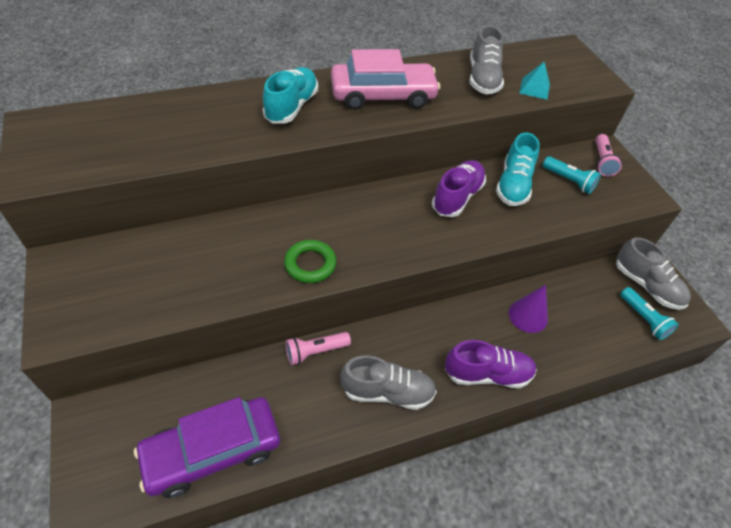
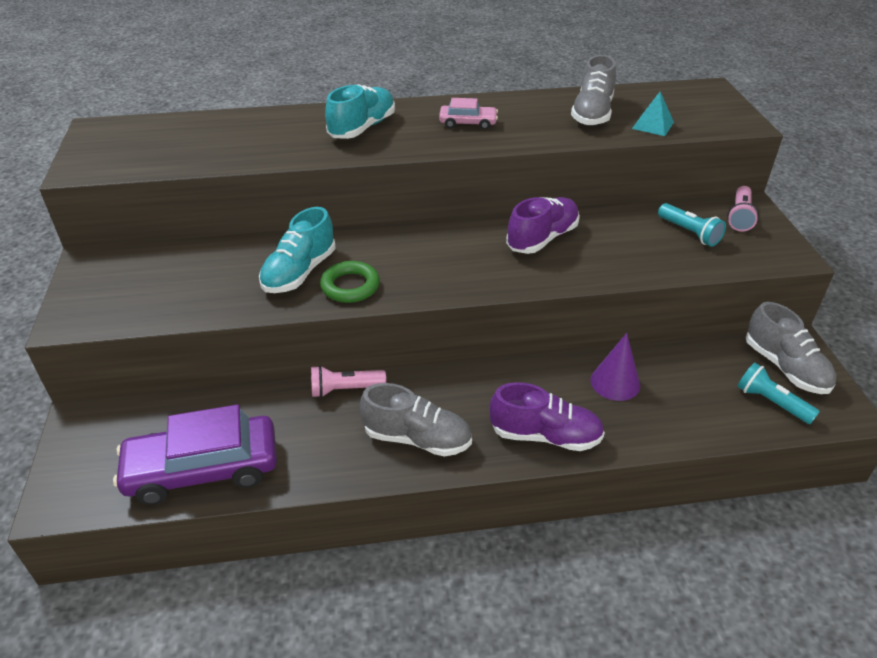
camera: 15 degrees right, 10 degrees down
(383, 95) = (468, 123): pink car -> pink car, size x0.49
(513, 185) = (616, 232): turquoise shoe -> turquoise shoe (299, 272)
(644, 319) = (771, 402): turquoise flashlight -> turquoise flashlight turned 150 degrees clockwise

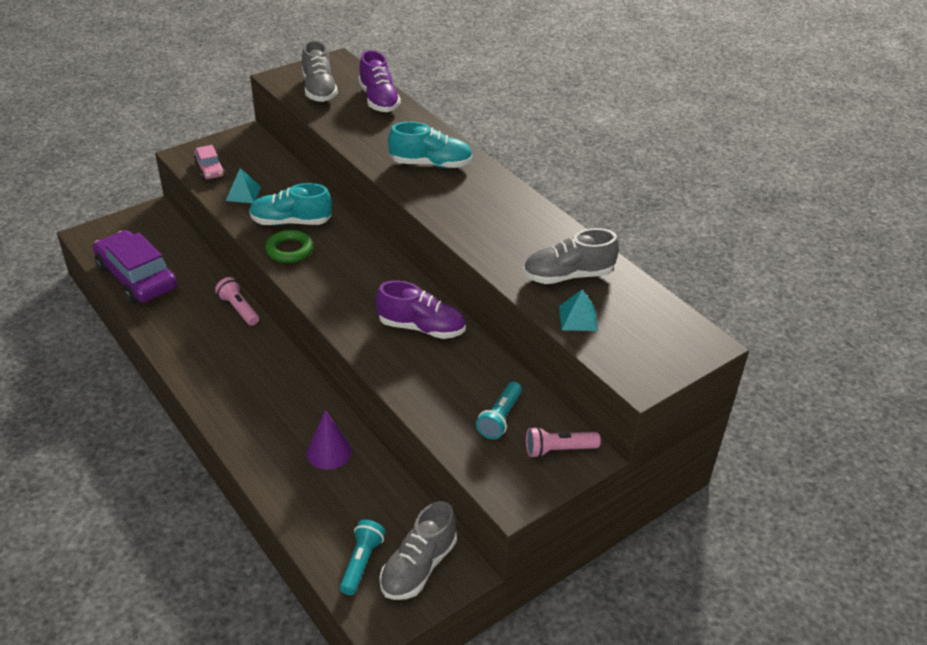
camera: 60 degrees right, 0 degrees up
(207, 293) = (243, 193): none -> turquoise pyramid
(417, 438) = (208, 360): grey shoe -> grey shoe (319, 90)
(468, 123) = (485, 211): pink car -> pink car (209, 169)
(545, 435) = (245, 426): purple shoe -> purple shoe (379, 100)

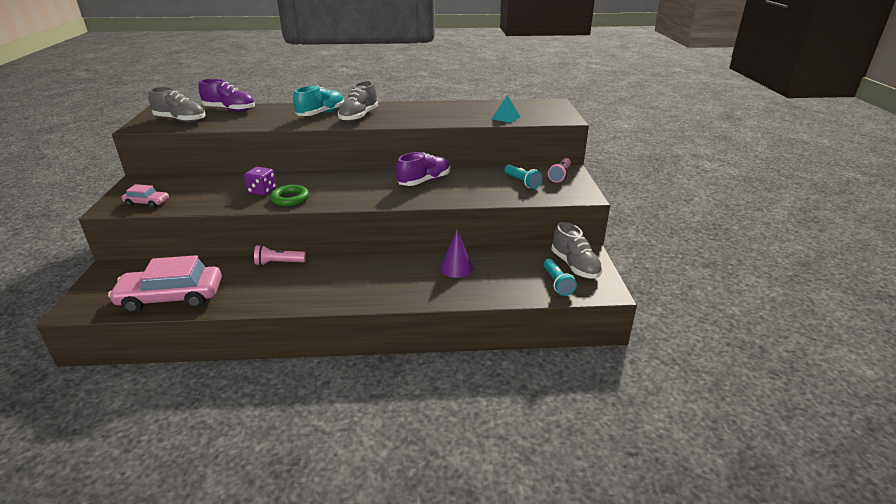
camera: 55 degrees left, 10 degrees down
(137, 277) = (171, 297): purple car -> pink car
(243, 193) = (200, 198): turquoise pyramid -> none
(291, 222) = (262, 191): turquoise shoe -> purple dice
(361, 562) = (557, 283): turquoise flashlight -> turquoise flashlight turned 150 degrees counterclockwise
(568, 276) = (470, 112): grey shoe -> grey shoe (359, 117)

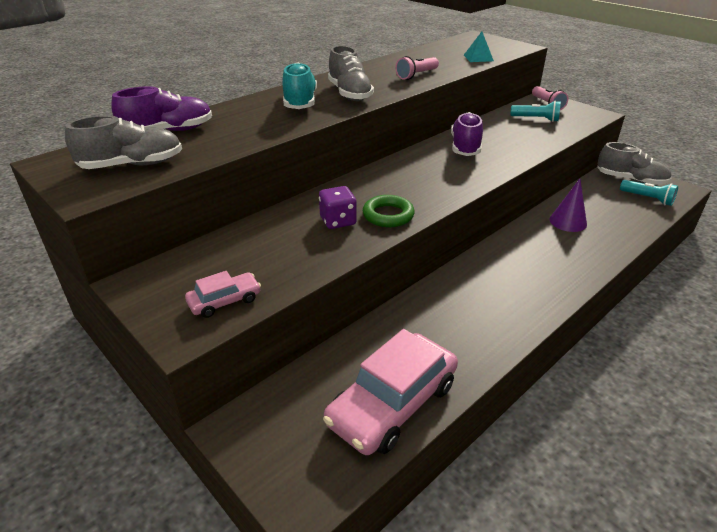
camera: 40 degrees left, 5 degrees up
(279, 263) = (422, 299): pink flashlight -> pink flashlight (416, 75)

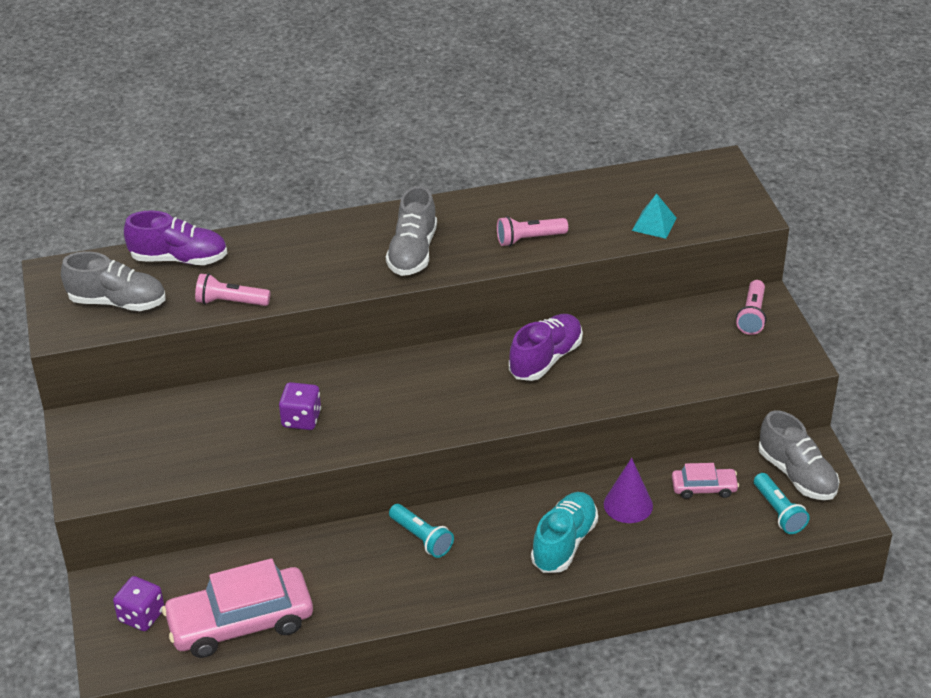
camera: 30 degrees right, 5 degrees up
(225, 301) = (136, 472): pink car -> pink car (704, 488)
(238, 143) = (230, 302): none -> pink flashlight
(293, 439) = (141, 616): none -> purple dice
(300, 102) = (344, 251): turquoise shoe -> turquoise shoe (564, 543)
(388, 215) = (356, 430): green ring -> none
(536, 119) = (698, 340): turquoise flashlight -> turquoise flashlight (421, 538)

